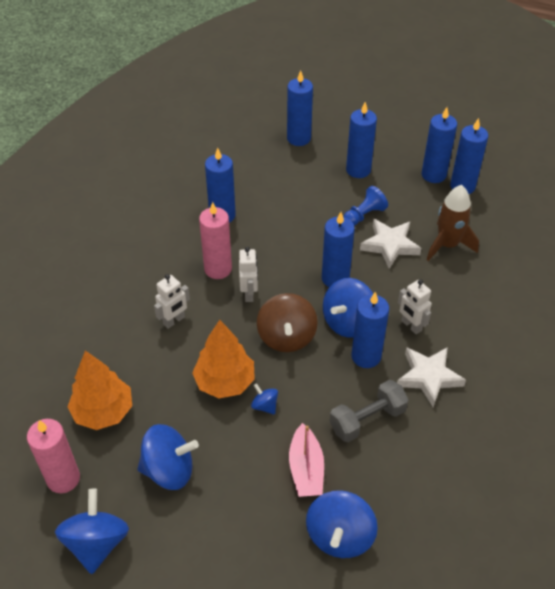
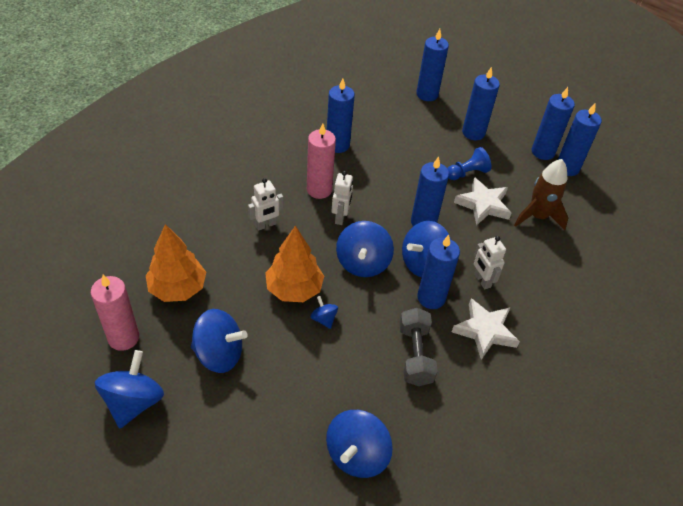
camera: 10 degrees right, 0 degrees up
(286, 337) = (363, 263): brown spinning top -> blue spinning top
(306, 469) = (344, 385): pink boat -> none
(367, 419) = (415, 355): grey dumbbell -> grey dumbbell turned 75 degrees counterclockwise

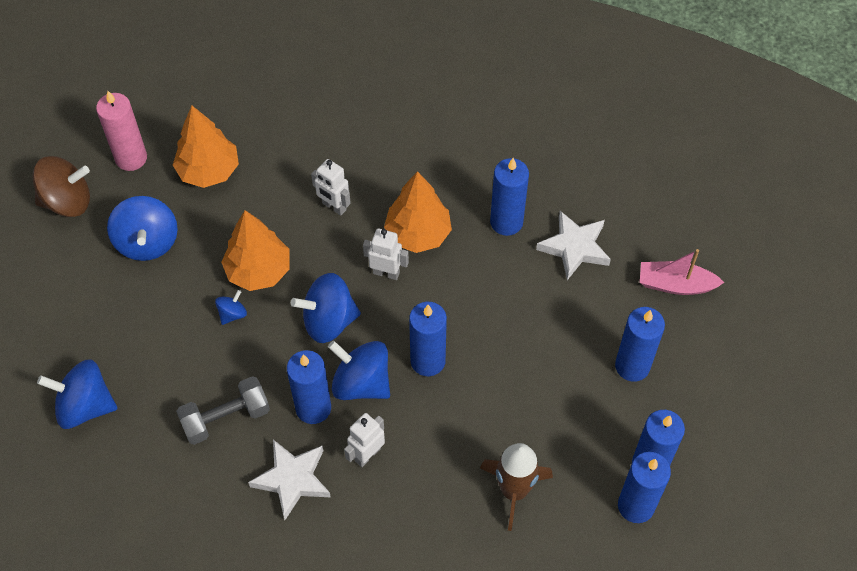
camera: 70 degrees right, 10 degrees up
(134, 402) = (67, 201): blue spinning top -> brown spinning top
(319, 190) = (418, 234): pink candle -> orange tree
(340, 217) = (386, 273): white robot -> white robot turned 150 degrees counterclockwise
(427, 94) = (675, 284): blue candle -> pink boat
(467, 173) = (545, 382): blue pawn -> none
(483, 205) = (497, 419): white star -> white star (574, 247)

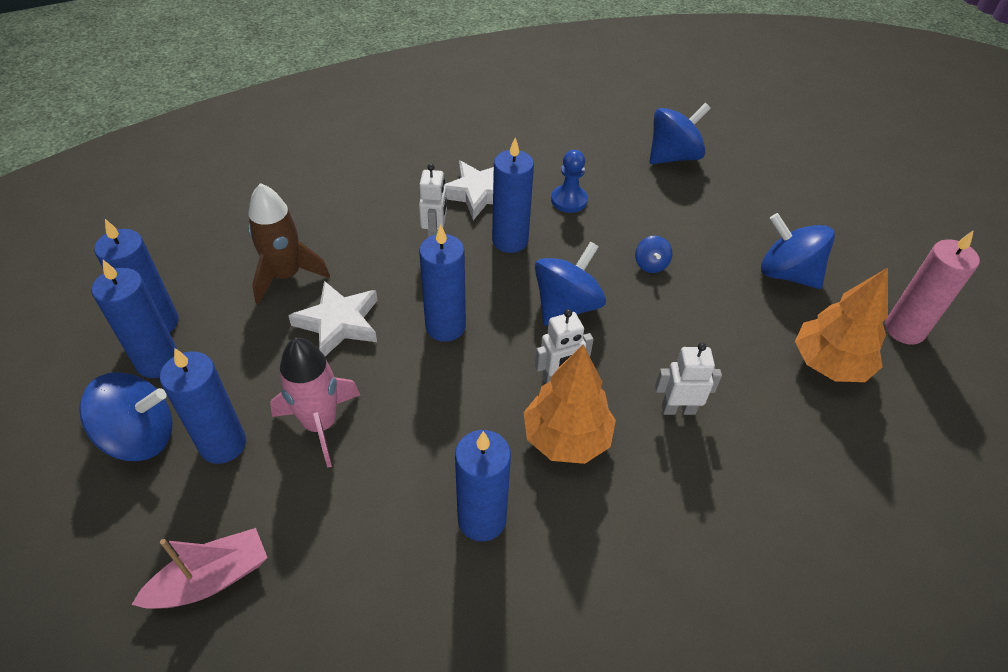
camera: 140 degrees right, 10 degrees down
(67, 201) = (890, 264): brown spinning top -> none
(226, 418) = (569, 200): grey dumbbell -> blue pawn
(258, 271) = (672, 308): orange tree -> none
(361, 383) = (489, 278): blue spinning top -> blue spinning top (140, 437)
(562, 340) = (320, 424): none -> pink rocket
(574, 247) = (375, 542): white star -> white star (339, 323)

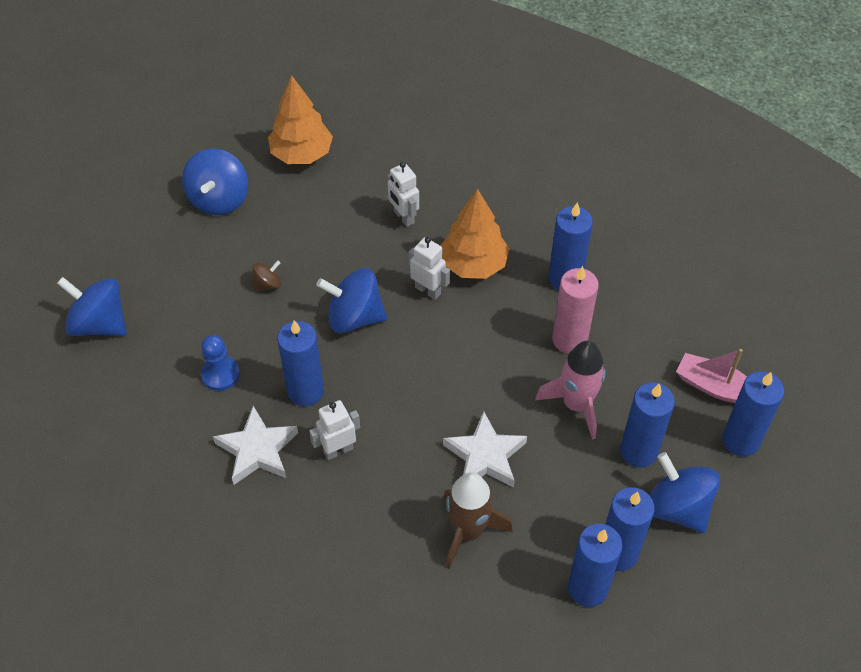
camera: 120 degrees left, 5 degrees up
(445, 326) = (434, 382): blue candle -> blue candle (740, 440)
(650, 264) = (268, 284): blue spinning top -> brown spinning top
(904, 330) = (237, 124): pink candle -> pink candle (569, 340)

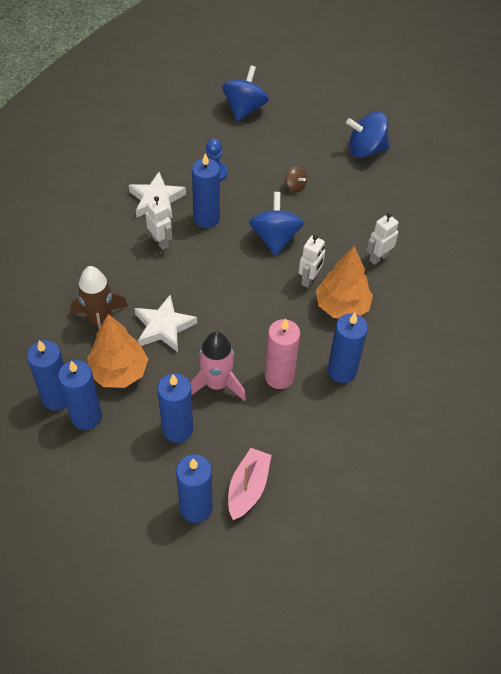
camera: 80 degrees right, 0 degrees up
(301, 154) = (424, 189): orange tree -> orange tree (119, 372)
(677, 507) = (128, 458): blue spinning top -> none

